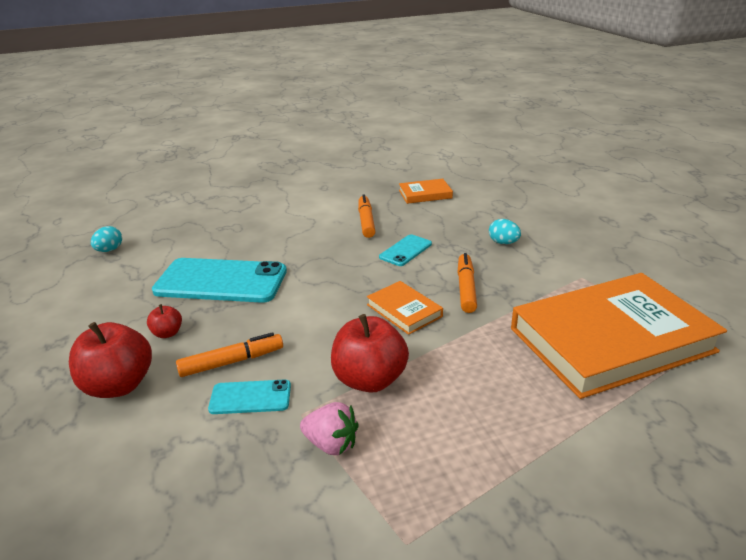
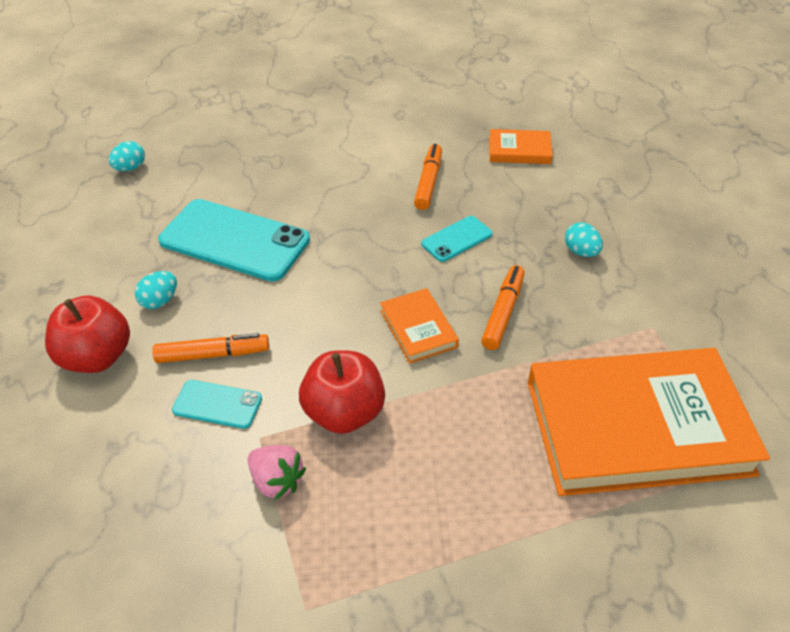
camera: 15 degrees right, 15 degrees up
(167, 333) = (160, 301): red apple -> turquoise egg

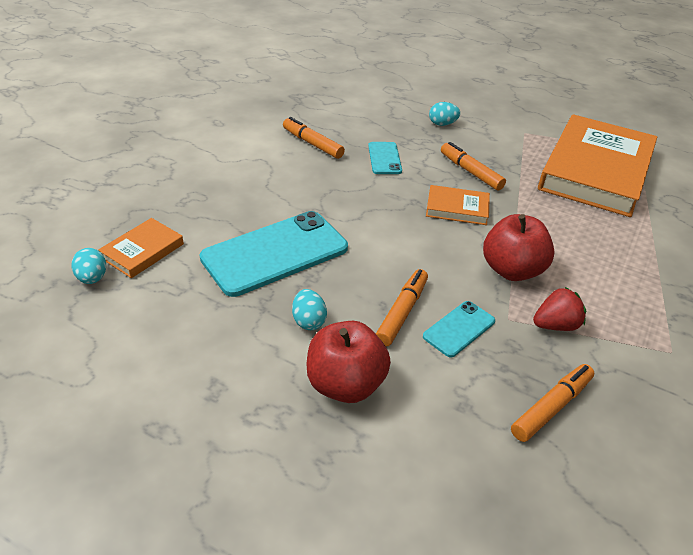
camera: 60 degrees left, 5 degrees down
(148, 516) = (551, 407): none -> orange marker
(277, 481) = (555, 325): pink strawberry -> red strawberry
(519, 150) = (322, 100): orange book -> orange book (143, 251)

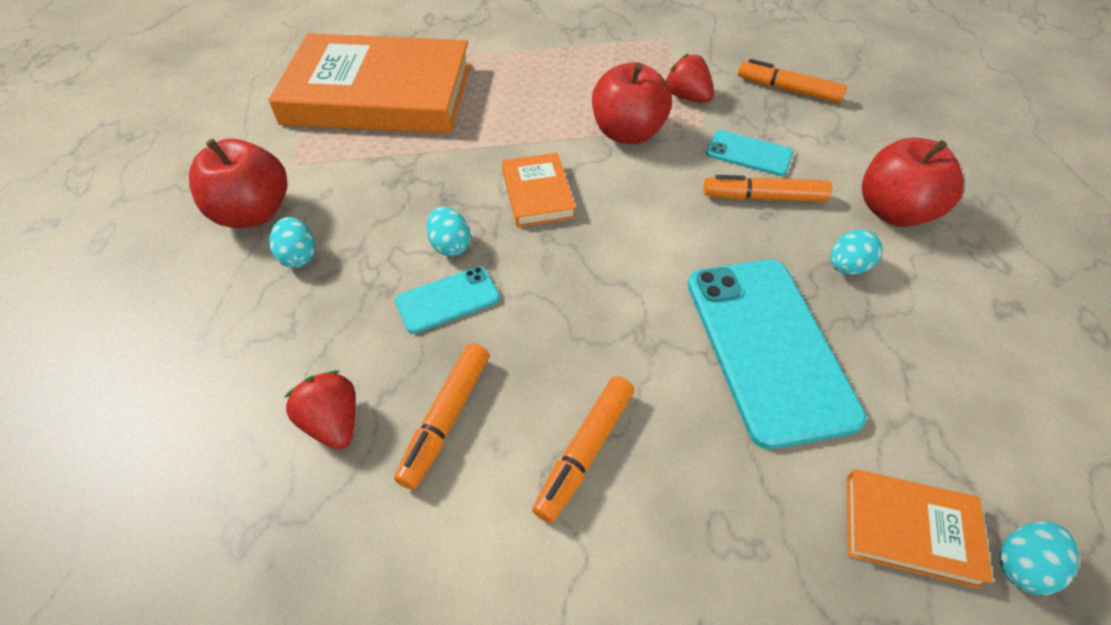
camera: 110 degrees left, 10 degrees up
(275, 253) = (768, 347): turquoise phone -> turquoise phone turned 45 degrees clockwise
(332, 119) = (333, 423): none -> red strawberry
(425, 167) = (450, 245): none -> turquoise egg
(470, 172) = (438, 197): orange marker -> orange marker (584, 452)
(484, 116) = (253, 213): none -> red apple

